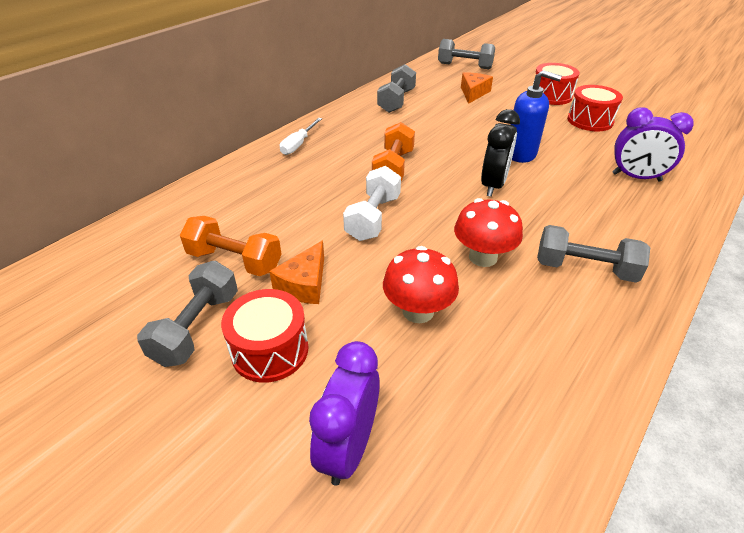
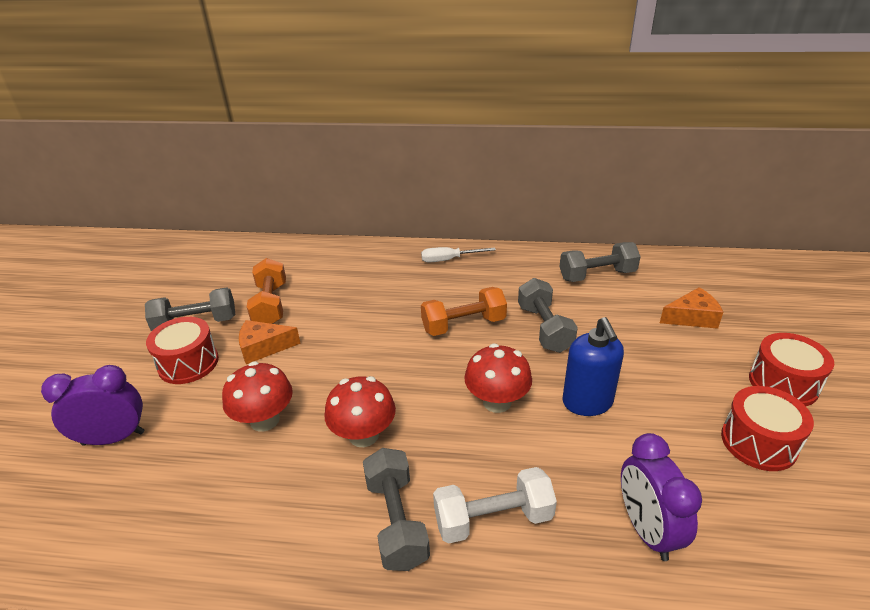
camera: 60 degrees right, 5 degrees down
(373, 218) = (373, 345): white dumbbell -> white dumbbell (493, 519)
(464, 66) = (756, 286): grey dumbbell -> grey dumbbell (544, 328)
(493, 185) = (497, 402): black clock -> red mushroom

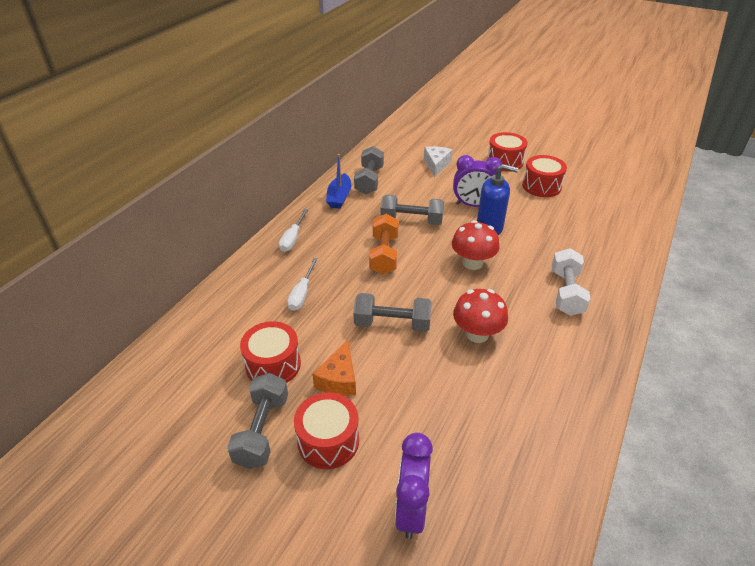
camera: 70 degrees left, 5 degrees up
(264, 420) = (436, 390): red mushroom -> none
(270, 305) = (273, 365): orange dumbbell -> red drum
(369, 291) = (302, 294): none -> white screwdriver
(396, 521) = (557, 334): grey dumbbell -> grey dumbbell (392, 324)
(544, 265) = (339, 197): none -> blue boat
(646, 530) = (586, 241): purple clock -> purple clock (473, 205)
(692, 317) = (436, 165): orange cheese -> white cheese

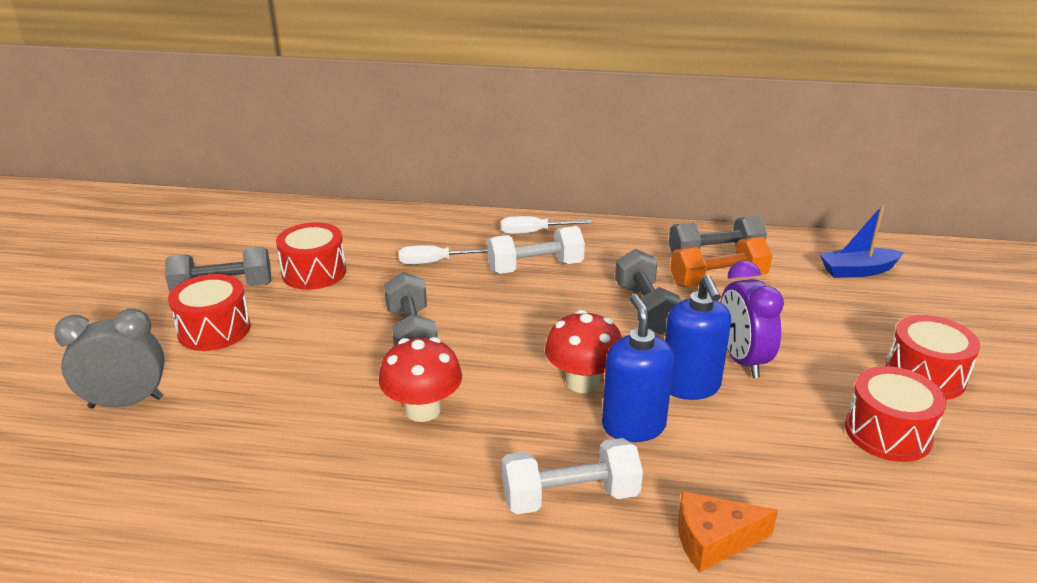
camera: 70 degrees right, 10 degrees down
(339, 197) = (650, 242): blue boat -> blue boat (857, 271)
(339, 249) = (535, 267): none -> white dumbbell
(339, 379) = (305, 317): orange cheese -> orange cheese (713, 540)
(384, 255) = (548, 302): orange dumbbell -> orange dumbbell (718, 280)
(411, 509) = (126, 402): purple clock -> grey clock
(436, 165) = (825, 304): white cheese -> none
(516, 256) = (633, 426): none -> blue soap dispenser

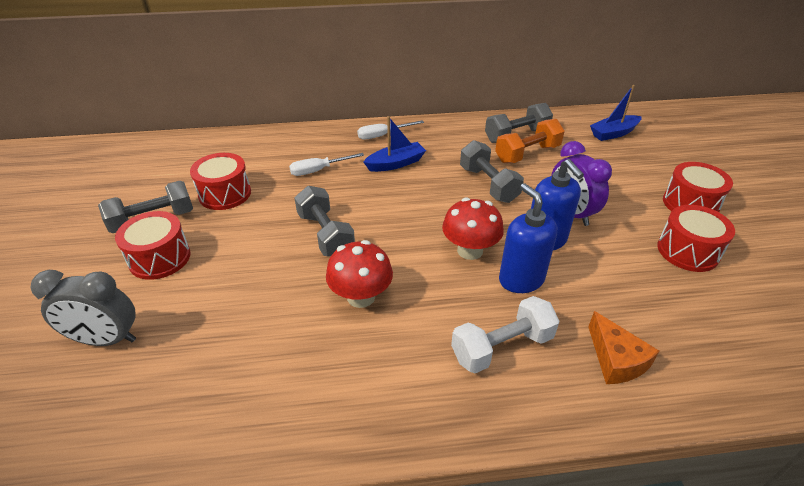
camera: 15 degrees left, 10 degrees up
(126, 402) = (106, 339): grey clock -> grey clock turned 150 degrees counterclockwise
(535, 267) = (395, 163): white dumbbell -> blue boat
(713, 540) = (616, 360): orange cheese -> orange cheese turned 90 degrees counterclockwise

